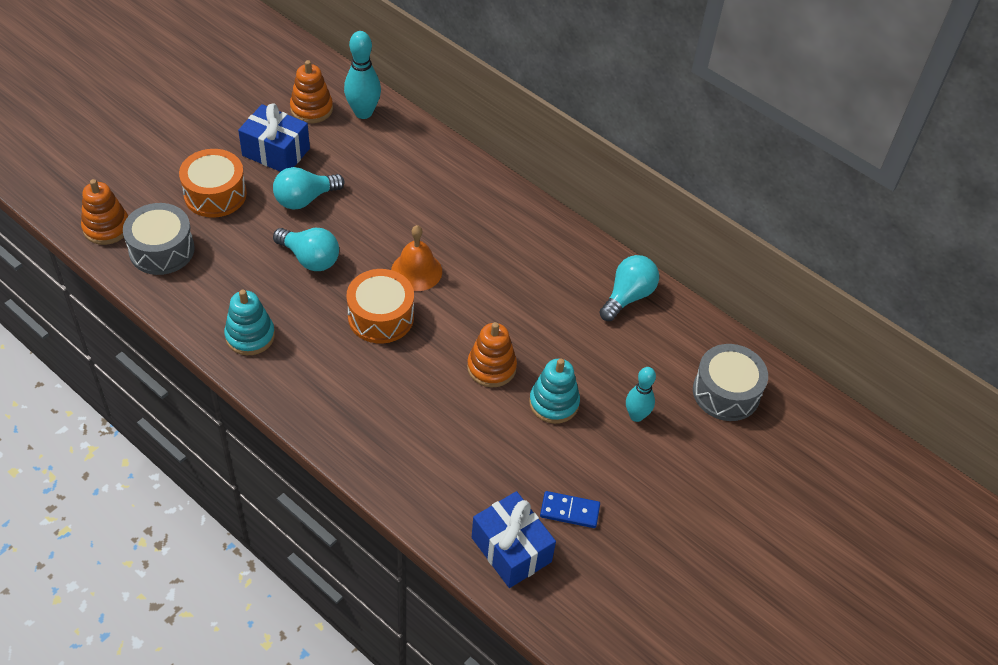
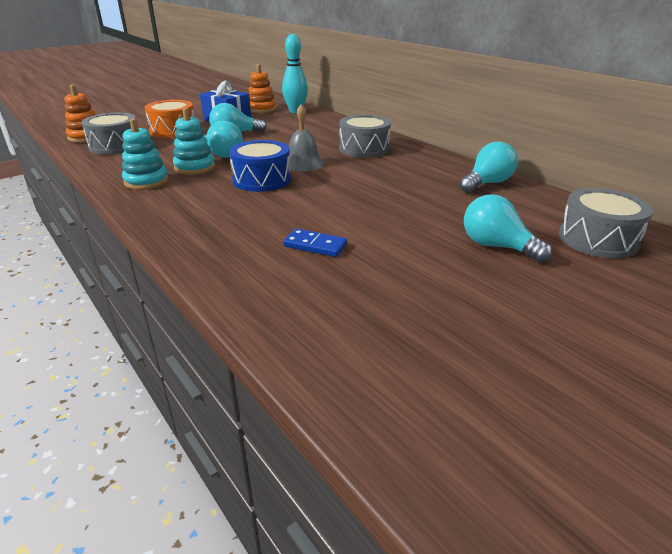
camera: 15 degrees right, 20 degrees down
(381, 317) = (262, 180): orange drum -> blue drum
(416, 271) = (303, 163): orange bell -> grey bell
(481, 224) = (364, 149): none -> grey drum
(491, 367) = (350, 209): orange stacking toy -> none
(511, 550) = (329, 334): blue gift -> none
(554, 403) = (407, 232): turquoise stacking toy -> turquoise stacking toy (195, 167)
(569, 511) = (412, 308): blue domino -> blue domino (315, 245)
(636, 416) = (497, 246): turquoise bowling pin -> turquoise light bulb

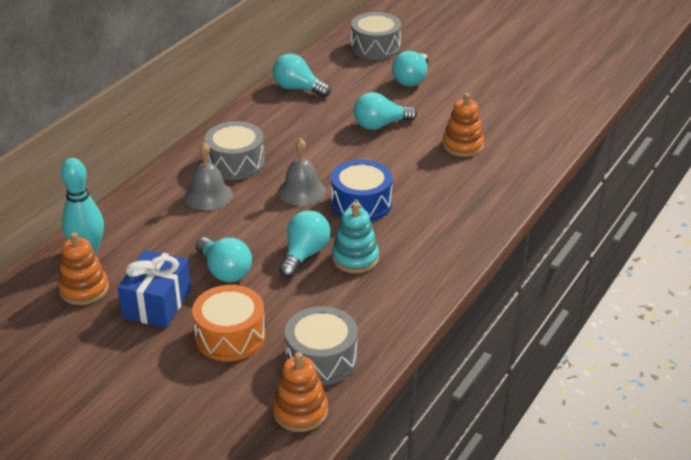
camera: 110 degrees left, 5 degrees up
(146, 181) = (411, 275): turquoise stacking toy -> none
(315, 245) = (462, 145): blue domino -> orange stacking toy
(326, 138) = (208, 195): none -> grey bell
(391, 209) = (380, 125): none -> turquoise light bulb

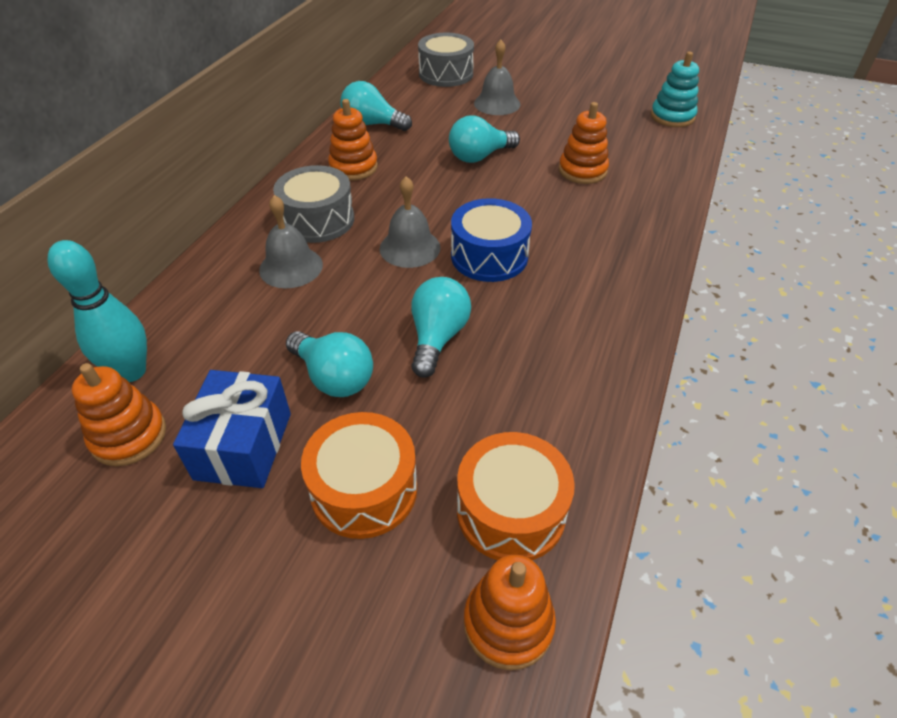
camera: 10 degrees left, 10 degrees up
(273, 124) = (353, 167): none -> orange stacking toy
(321, 359) = (511, 511): grey drum -> orange drum
(355, 258) = (506, 334): turquoise stacking toy -> turquoise stacking toy (672, 116)
(411, 79) = (497, 103): turquoise light bulb -> grey bell

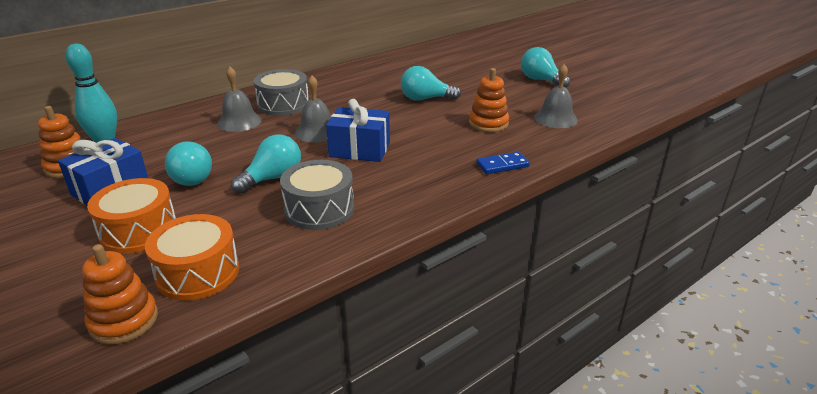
camera: 30 degrees right, 15 degrees down
(353, 167) = (338, 85): orange stacking toy -> none
(372, 124) = (378, 67): turquoise light bulb -> turquoise light bulb (541, 80)
(446, 74) = (463, 52): grey drum -> grey drum (319, 209)
(489, 256) = (360, 149): blue drum -> blue gift
(497, 103) = (477, 75): grey bell -> grey bell (555, 118)
(655, 223) = (502, 165): none -> blue domino
(672, 116) = (606, 110): turquoise stacking toy -> none

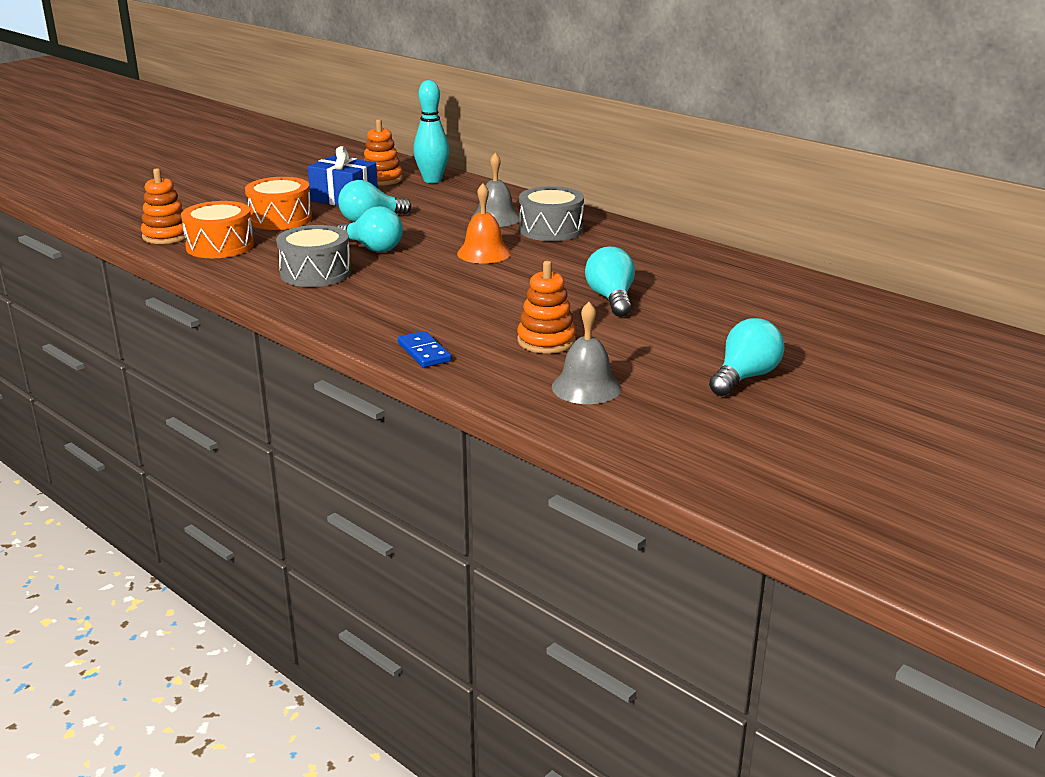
camera: 80 degrees right, 5 degrees down
(317, 132) = (484, 253): grey bell -> orange bell
(360, 149) = (445, 277): blue gift -> none

